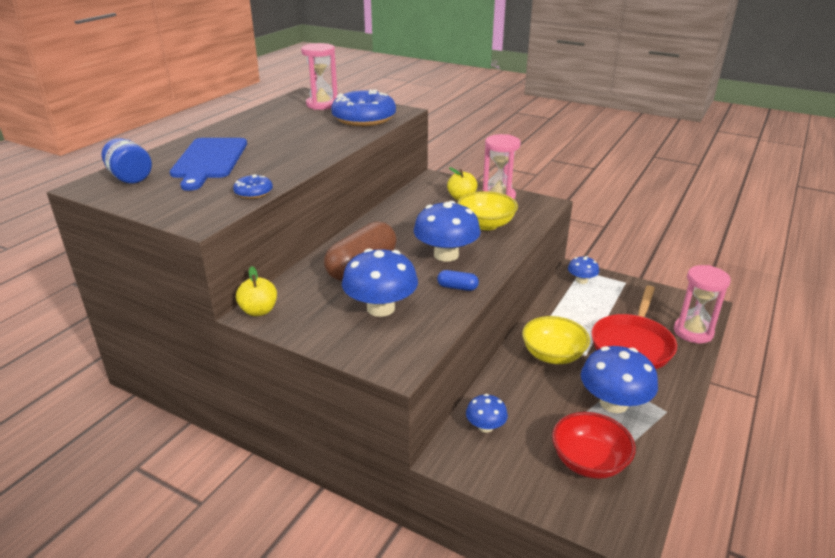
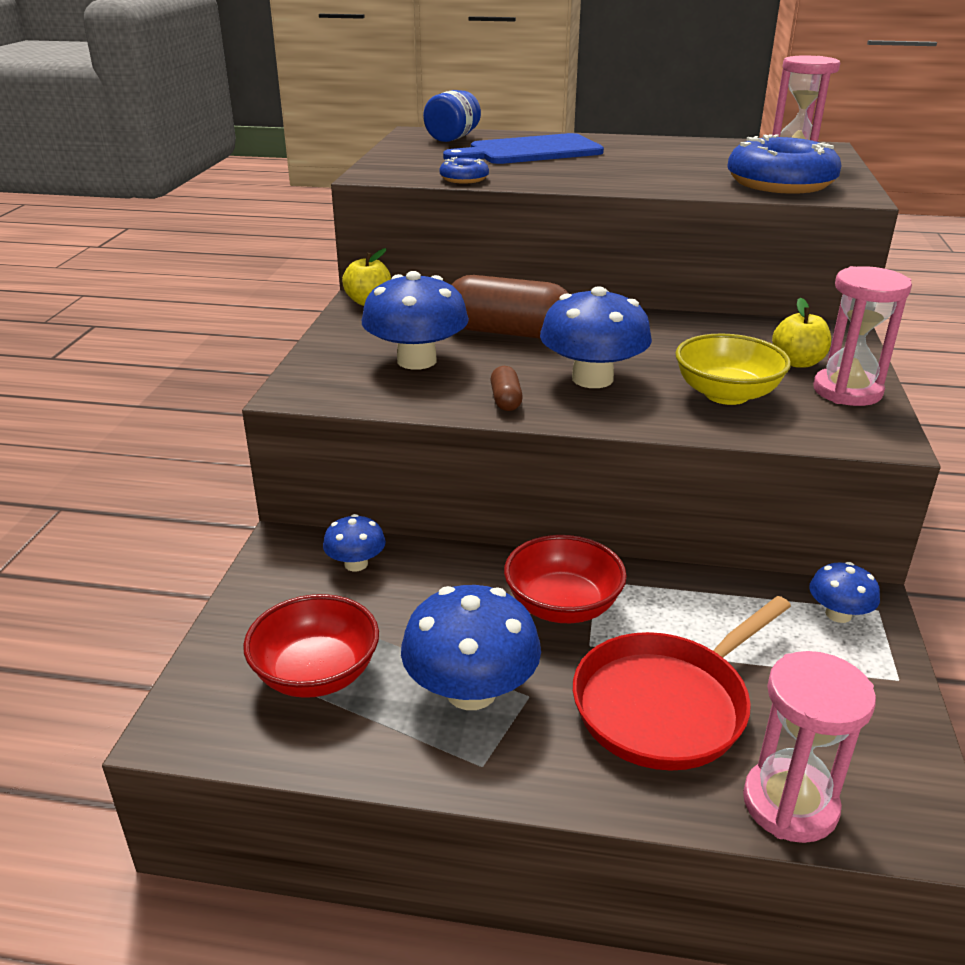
camera: 70 degrees right, 0 degrees up
(457, 287) = (506, 400): blue capsule -> brown capsule
(553, 355) = (562, 606): yellow bowl -> red bowl
(632, 344) = (666, 704): red pan -> red pan turned 45 degrees counterclockwise

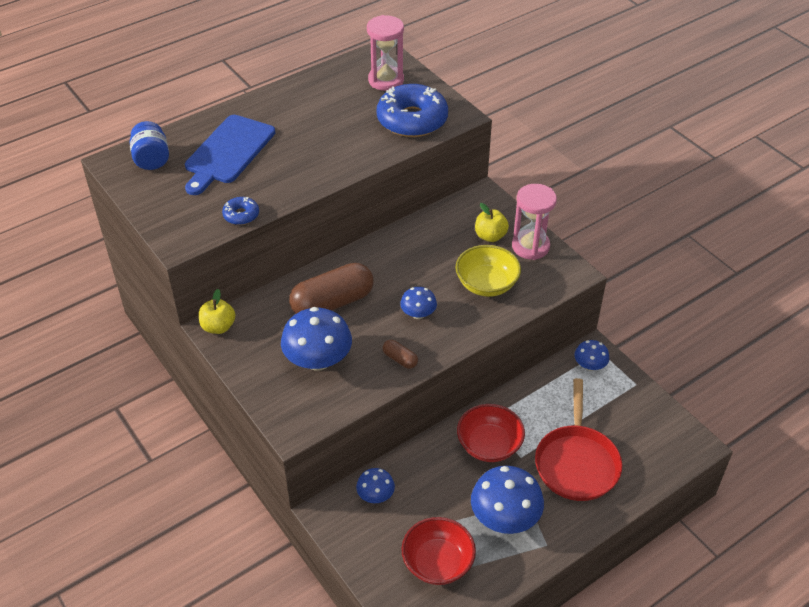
camera: 45 degrees left, 15 degrees up
(592, 379) = (418, 314): blue mushroom -> blue mushroom, size x0.54
(790, 804) = (652, 471): pink hourglass -> none

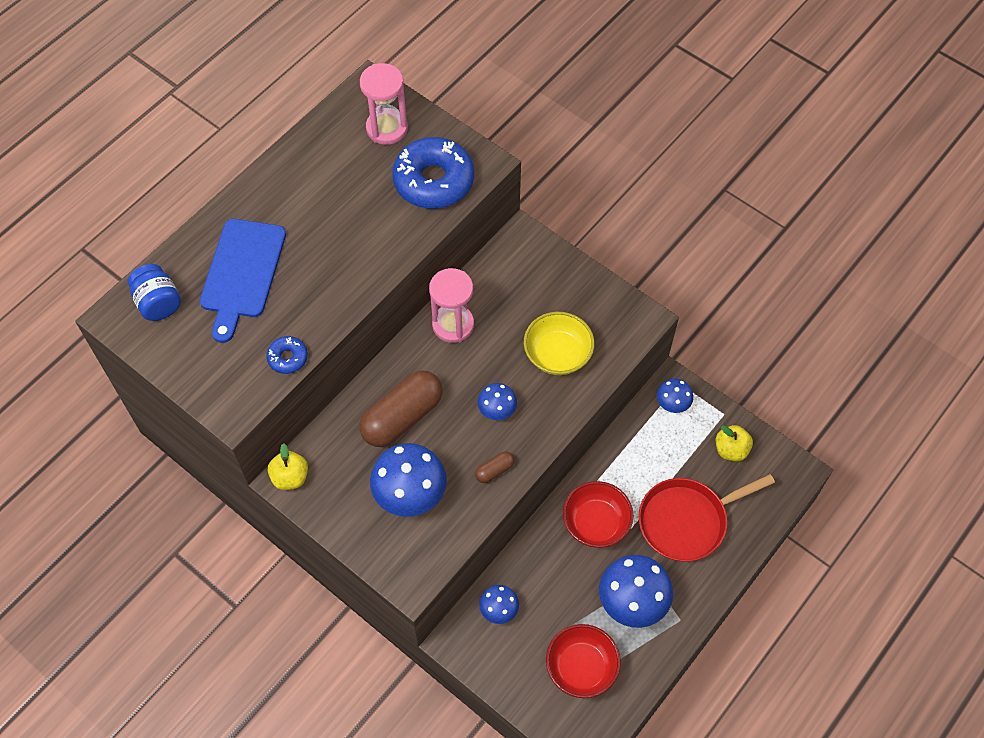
camera: 15 degrees left, 15 degrees up
(400, 359) = (494, 470): brown capsule -> brown capsule turned 60 degrees counterclockwise
(490, 236) = (544, 290): yellow apple -> yellow apple (731, 450)
(530, 246) = (590, 294): pink hourglass -> pink hourglass (453, 325)
(576, 462) = (687, 521): red pan -> red pan turned 75 degrees clockwise

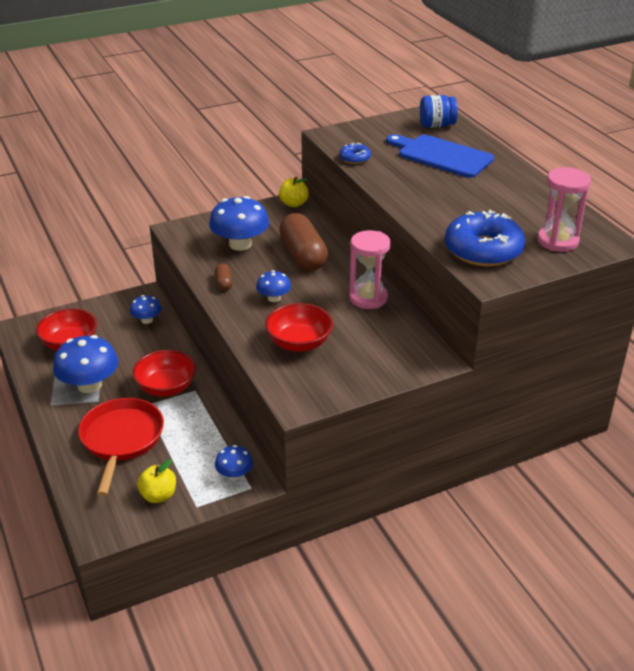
camera: 115 degrees right, 25 degrees down
(557, 354) = (299, 343): yellow bowl -> red bowl

